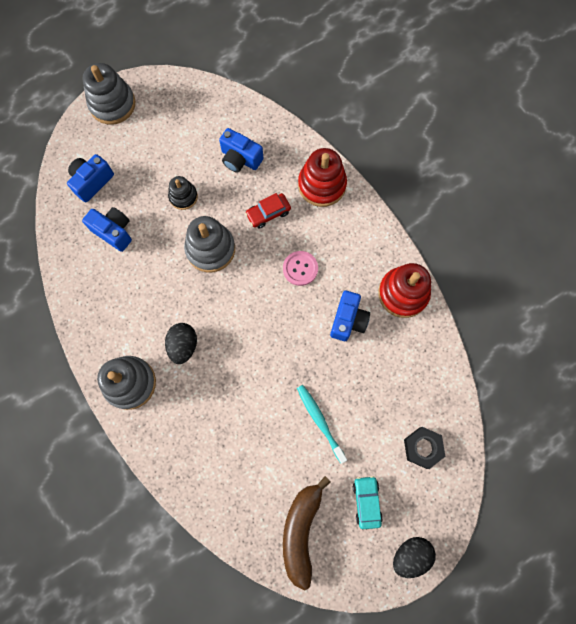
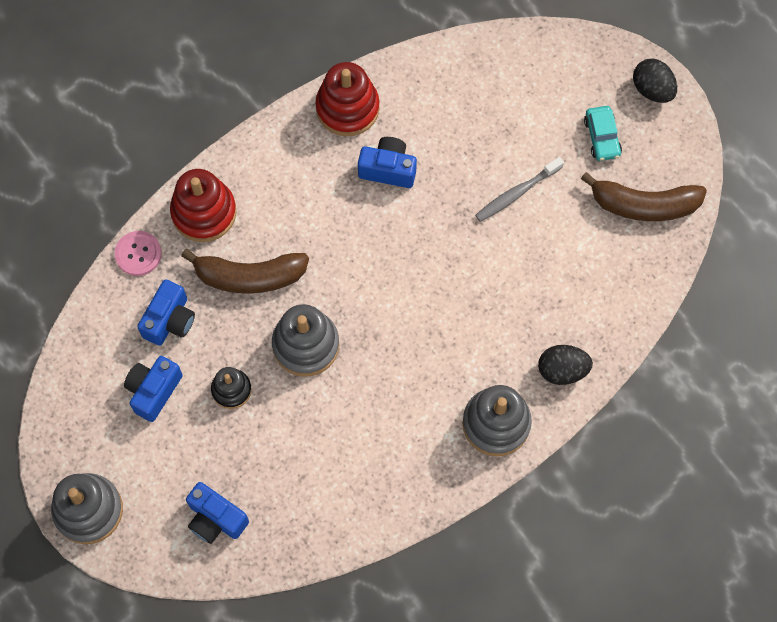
camera: 95 degrees left, 5 degrees down
(114, 232) = (290, 476): blue camera -> blue camera (154, 391)
(183, 345) = (440, 363): black egg -> black egg (562, 370)
(268, 213) = (249, 276): red car -> brown banana
(300, 268) = (324, 230): pink button -> pink button (138, 254)
(320, 421) = (517, 193): turquoise toothbrush -> grey toothbrush
(366, 501) = (602, 137): turquoise car -> turquoise car turned 90 degrees counterclockwise
(422, 447) = (533, 80): black nut -> none

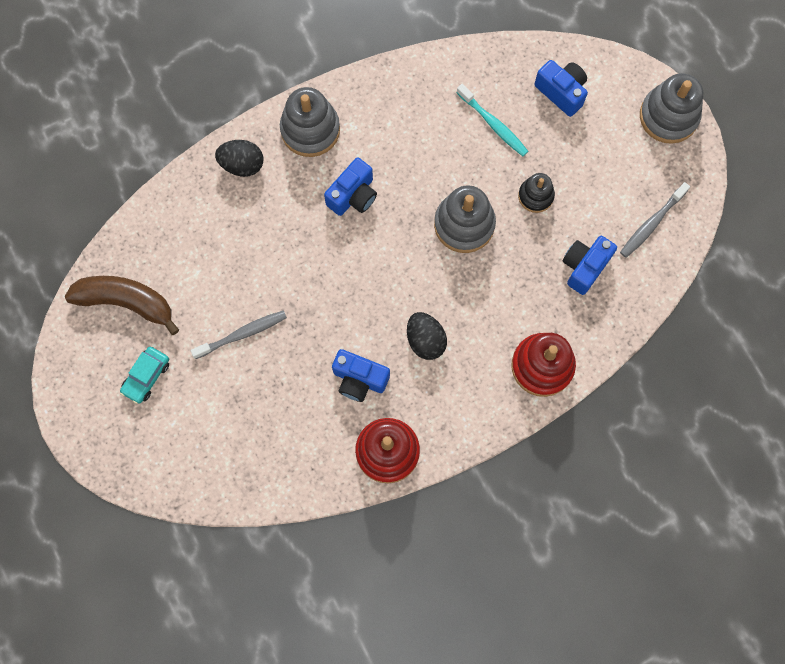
camera: 170 degrees left, 5 degrees up
(100, 380) = (652, 223): none -> grey toothbrush
(138, 254) = (608, 335): pink button -> none
(154, 391) = (604, 206): blue camera -> blue camera (353, 195)
(249, 276) = (507, 296): brown banana -> none
(289, 466) = (493, 124): none -> turquoise toothbrush
(602, 137) = (146, 377): turquoise car -> turquoise car turned 150 degrees counterclockwise
(652, 89) = (83, 418): black egg -> black egg (425, 340)

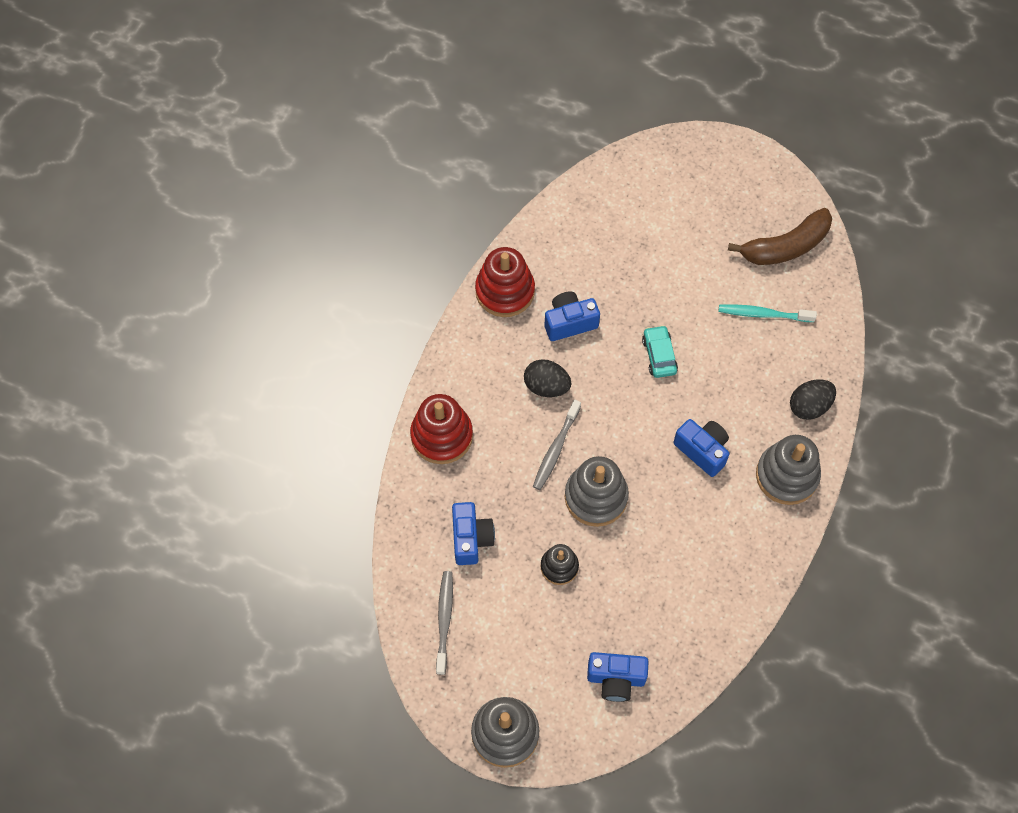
camera: 140 degrees right, 10 degrees down
(146, 377) = (719, 212): turquoise car -> turquoise car (659, 355)
(242, 334) = (683, 288): grey toothbrush -> grey toothbrush (556, 449)
(353, 195) = (702, 450): blue camera -> blue camera turned 135 degrees clockwise
(493, 124) = (647, 601): turquoise toothbrush -> turquoise toothbrush (763, 314)

